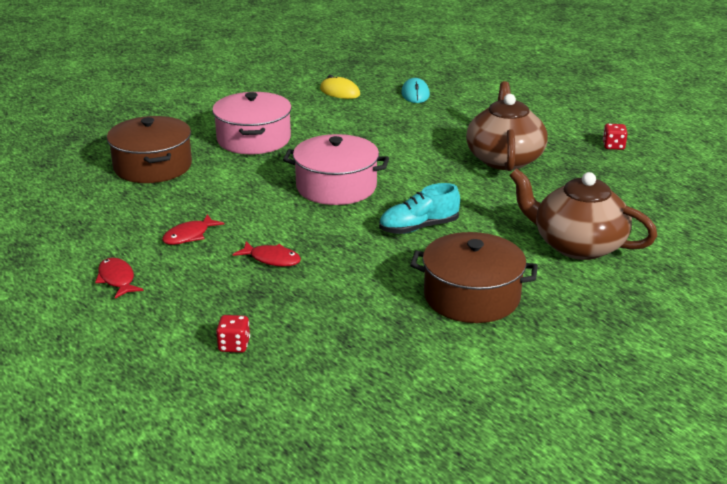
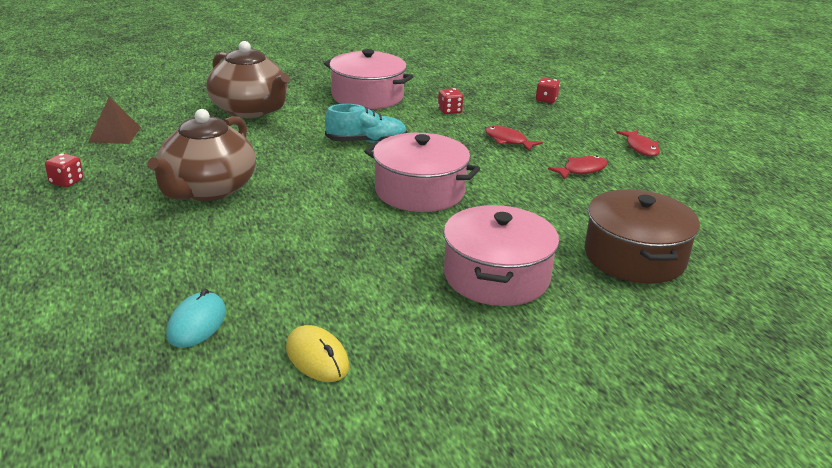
camera: 165 degrees left, 0 degrees up
(356, 293) = (449, 111): none -> red dice
(471, 297) = (367, 96): brown pot -> pink pot
(653, 190) = (115, 134): none -> brown pyramid

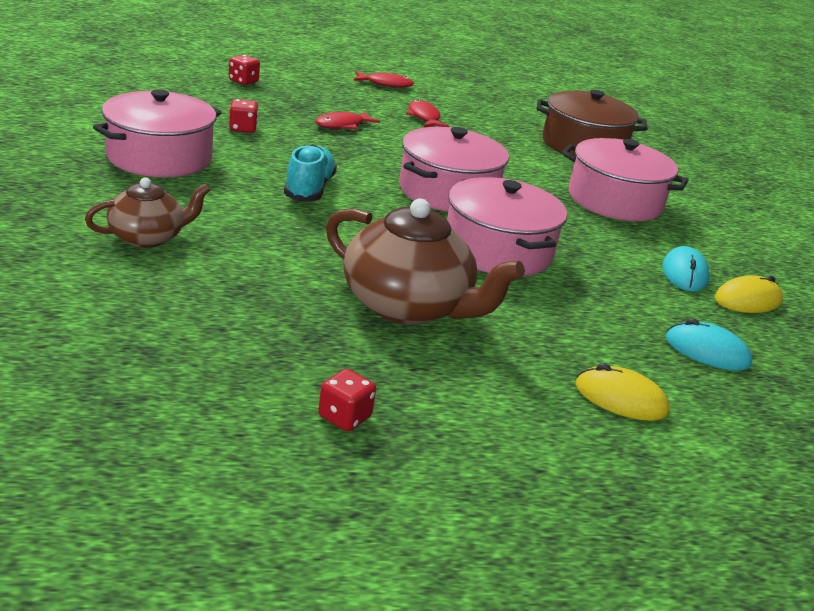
camera: 80 degrees left, 0 degrees up
(106, 276) = (621, 398): none -> yellow mouse
(115, 134) = (172, 359): brown pyramid -> none
(250, 110) = (148, 237): brown teapot -> brown teapot, size x0.59
(323, 218) = (498, 250): none -> pink pot
(351, 317) = (684, 273): none -> turquoise mouse

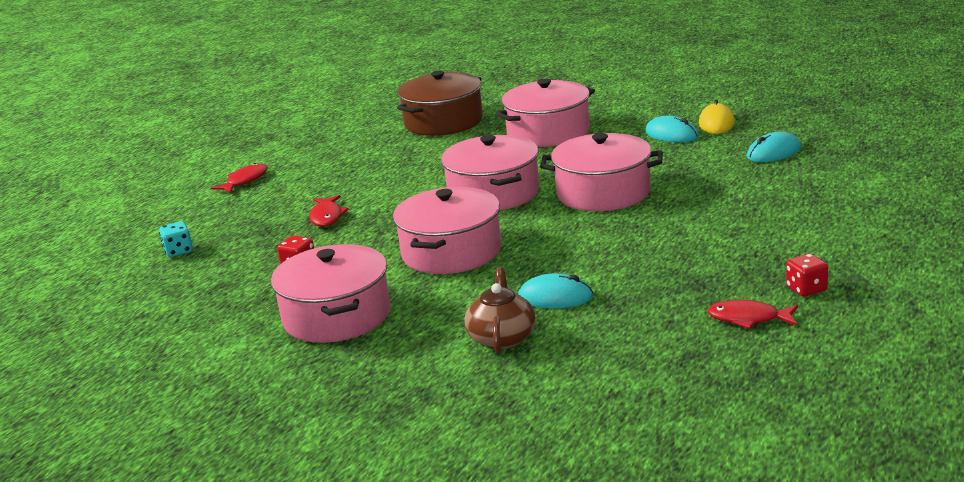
camera: 50 degrees left, 5 degrees down
(243, 81) = (178, 251): red dice -> turquoise dice
(243, 254) = (555, 297): none -> turquoise mouse
(309, 189) = (451, 252): turquoise shoe -> pink pot
(408, 306) = (671, 242): brown teapot -> none
(424, 117) = (336, 176): red fish -> red fish (748, 319)
(621, 398) = (817, 192): yellow mouse -> none

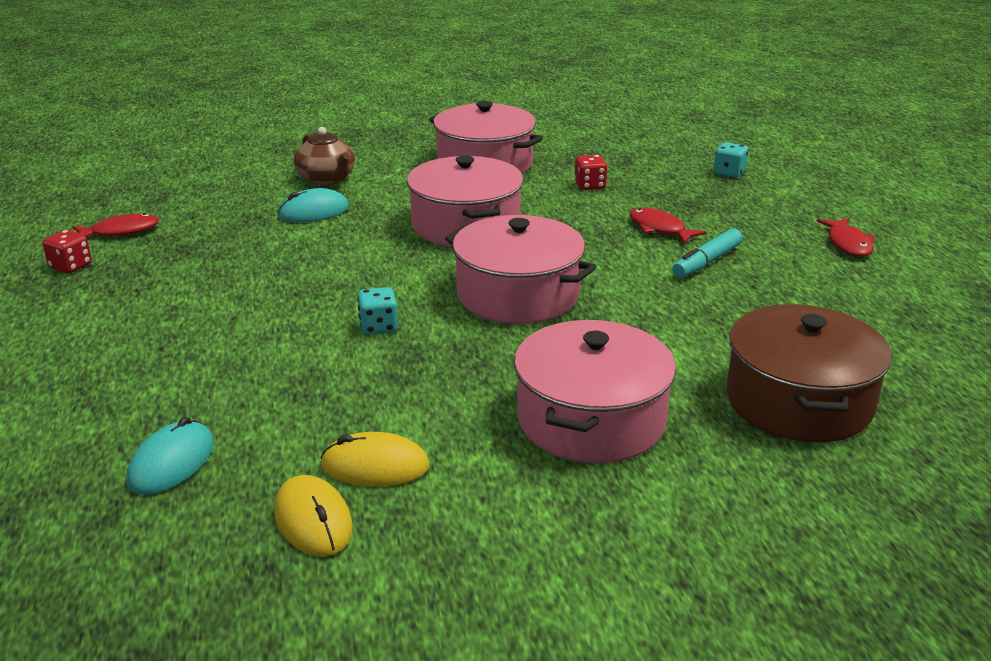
camera: 140 degrees right, 5 degrees up
(347, 188) = (706, 262): none -> turquoise marker
(603, 193) = (378, 327): pink pot -> turquoise dice
(671, 134) = (375, 466): turquoise mouse -> yellow mouse

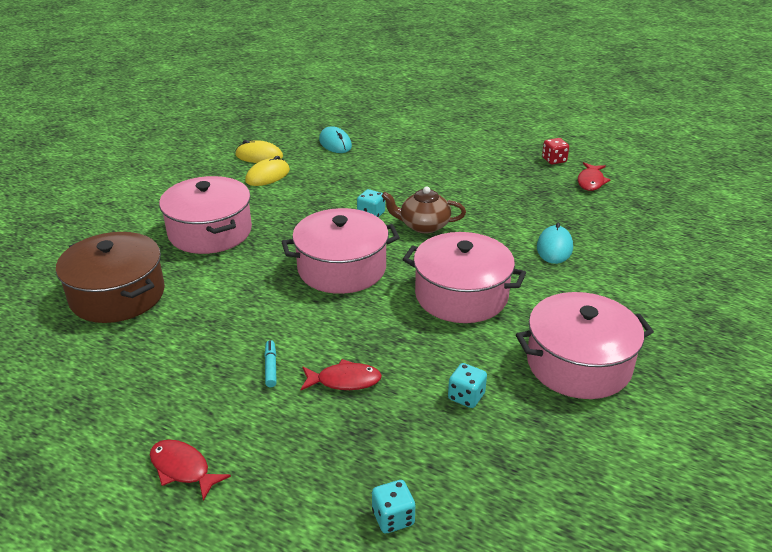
camera: 130 degrees right, 5 degrees up
(327, 179) = (617, 274): brown teapot -> brown teapot (423, 225)
(590, 185) = (466, 396): red dice -> turquoise dice
(706, 262) = (271, 367): turquoise marker -> turquoise marker, size x0.65

